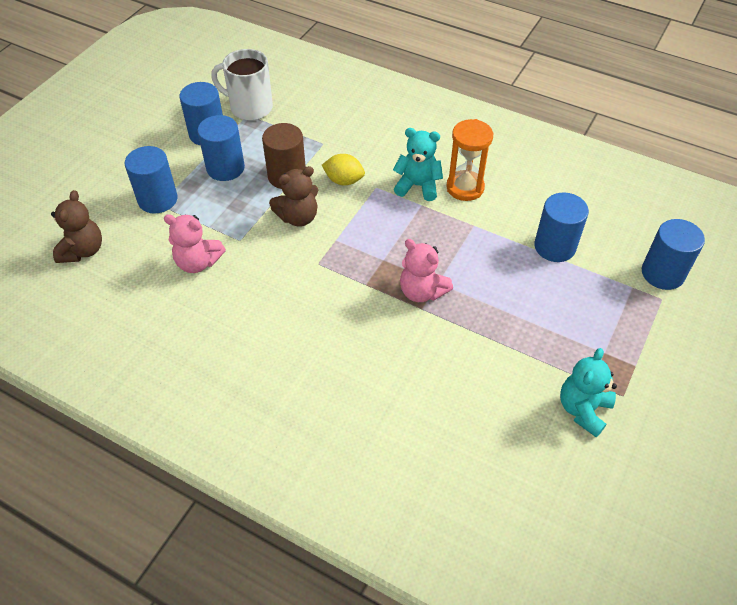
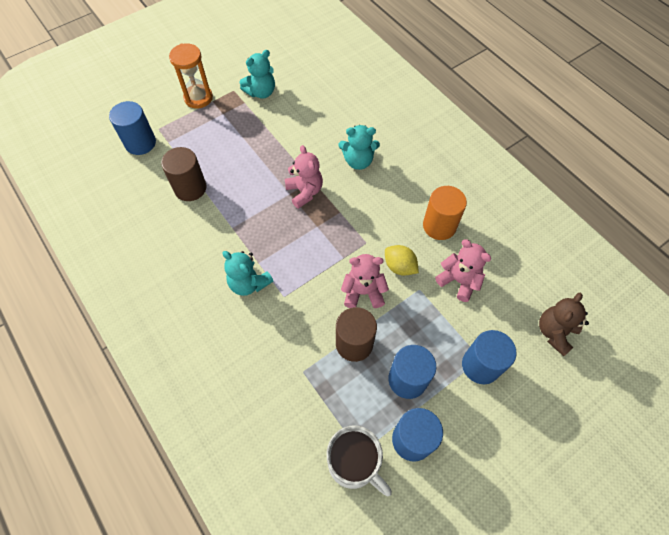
camera: 155 degrees left, 10 degrees up
(238, 313) = (439, 226): none -> orange cylinder
(298, 217) = (363, 292): brown teddy bear -> pink teddy bear
(344, 180) = (307, 316): yellow lemon -> yellow lemon (399, 266)
(378, 357) = (358, 161): none -> turquoise teddy bear
(465, 187) = (213, 265): orange hourglass -> orange hourglass (198, 98)
(554, 246) = (190, 188): blue cylinder -> brown cylinder

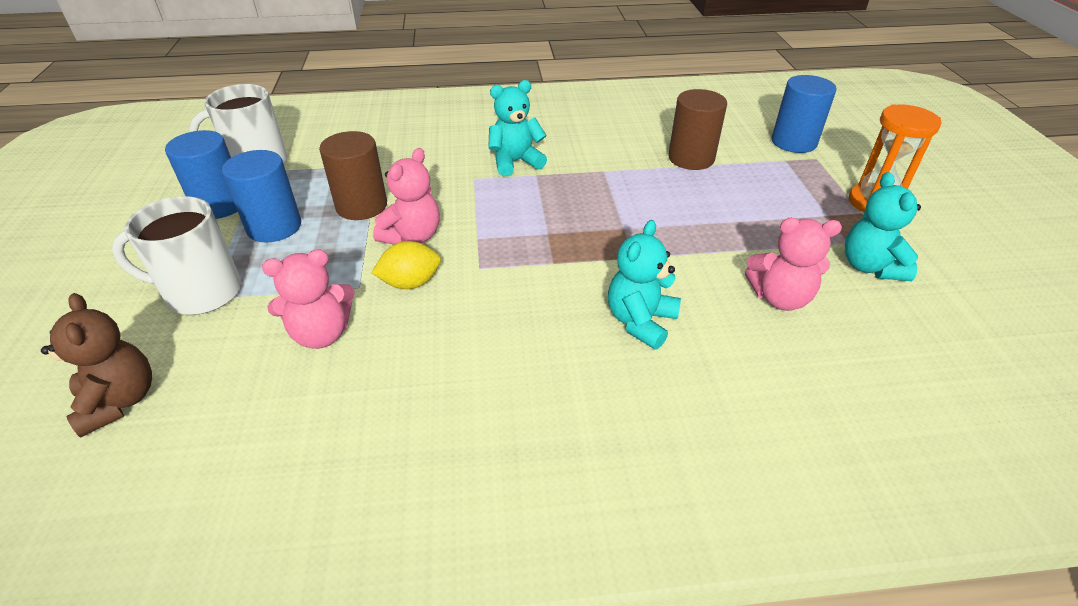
camera: 120 degrees right, 20 degrees down
(304, 192) = (616, 243): pink teddy bear -> pink teddy bear (780, 298)
(439, 226) = (429, 361): orange cylinder -> none
(480, 365) = (201, 293): blue cylinder -> white mug

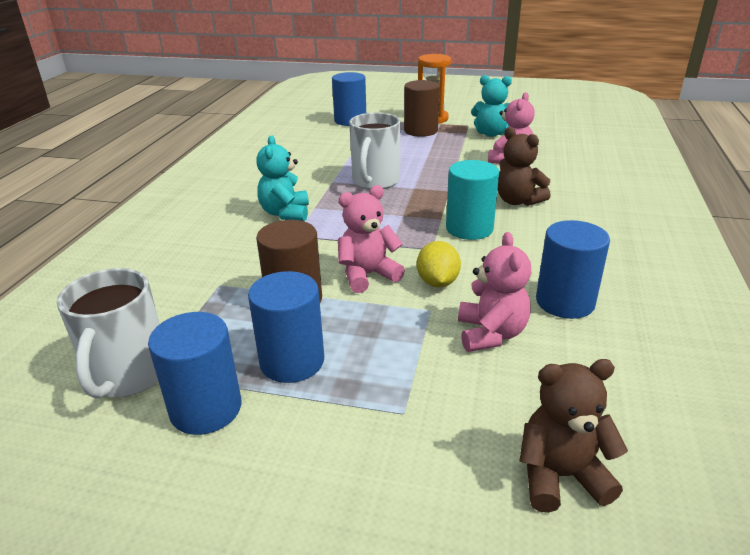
camera: 70 degrees left, 10 degrees down
(201, 293) = (393, 418): white mug -> white mug (375, 181)
(391, 387) = (565, 302): none -> blue cylinder
(412, 236) = (368, 275): pink teddy bear -> pink teddy bear turned 75 degrees counterclockwise
(539, 288) = (469, 228): none -> turquoise cylinder
(640, 321) = (517, 201): turquoise teddy bear -> brown teddy bear
(691, 158) = (342, 151): brown cylinder -> brown cylinder (420, 131)

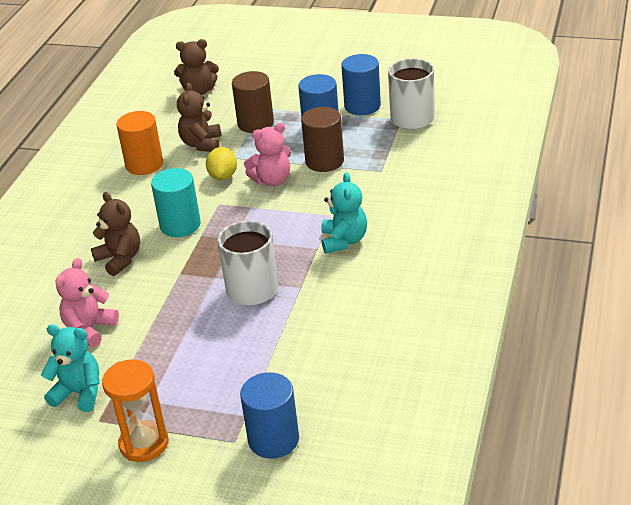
camera: 175 degrees left, 5 degrees up
(420, 131) = (173, 404): brown cylinder -> brown cylinder (255, 123)
(491, 334) = (202, 144): pink teddy bear -> brown teddy bear
(565, 302) = (144, 164): blue cylinder -> orange cylinder

